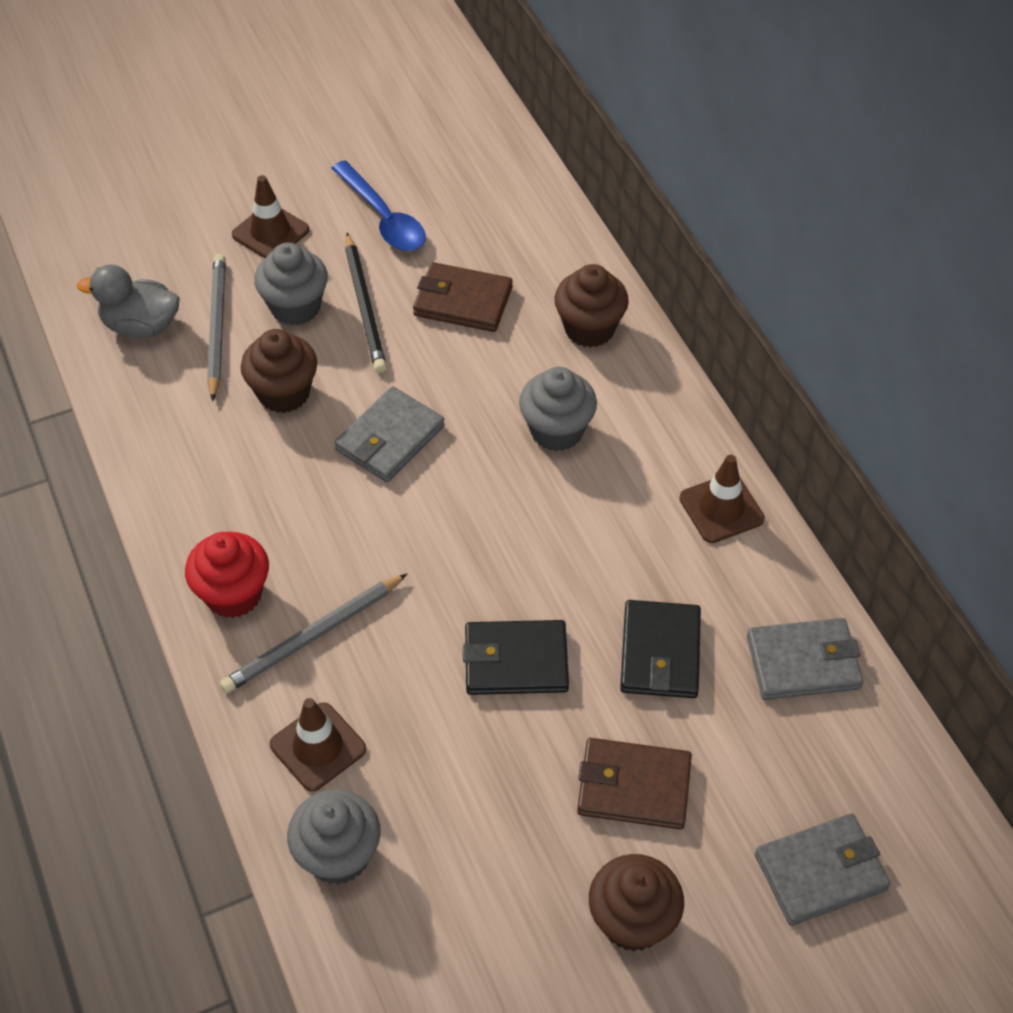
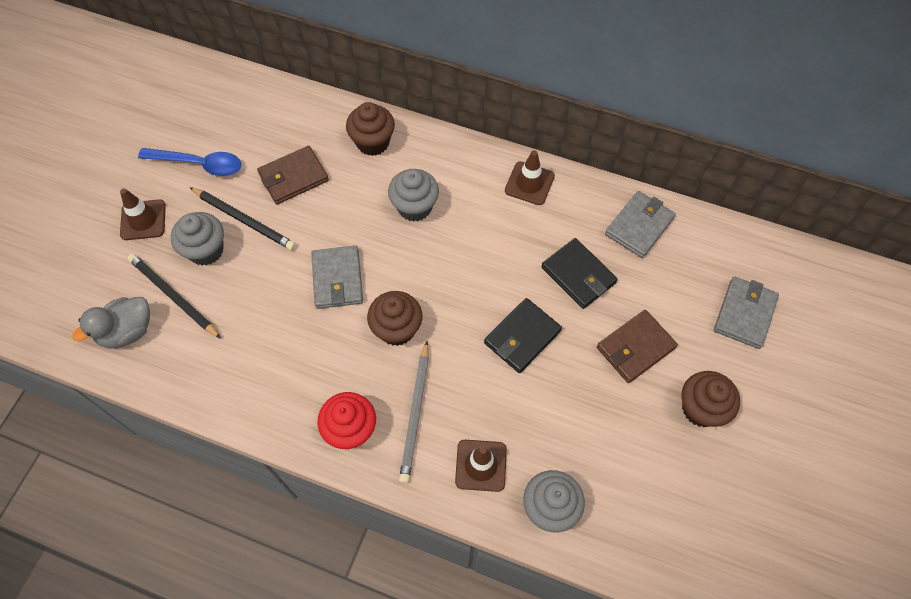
camera: 45 degrees left, 10 degrees up
(217, 327) = (173, 296): grey pencil -> black pencil
(284, 393) = (254, 302): brown cupcake -> brown cupcake (397, 329)

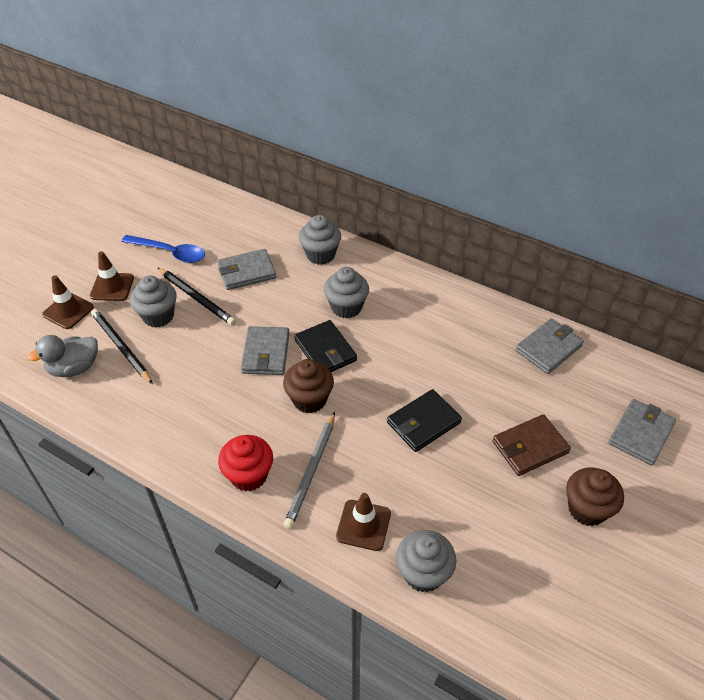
camera: 10 degrees right, 15 degrees down
(293, 177) = (247, 272): brown wallet -> grey wallet
(373, 142) = (320, 255): brown cupcake -> grey cupcake
(529, 183) = (452, 302): brown traffic cone -> brown traffic cone (68, 311)
(578, 275) = (485, 380): black wallet -> black wallet (325, 350)

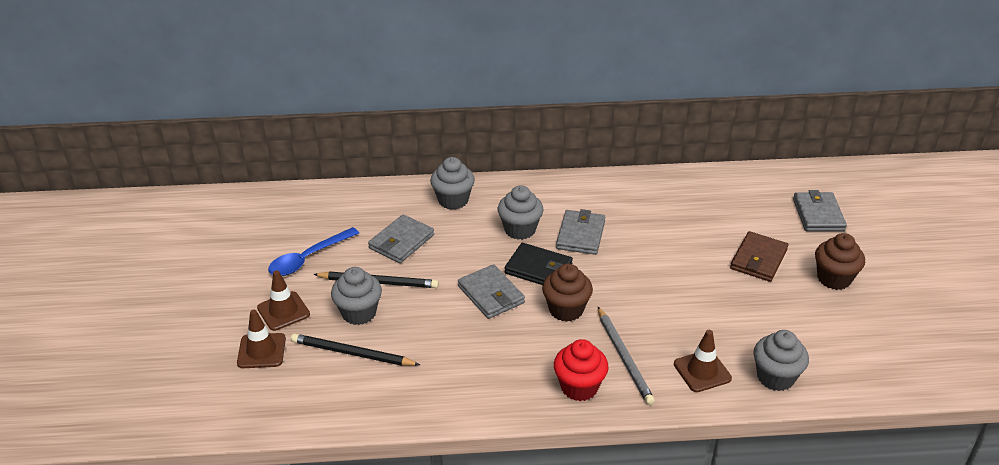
camera: 35 degrees left, 10 degrees down
(74, 368) = (326, 392): grey duck -> none
(170, 253) = (308, 258): blue spoon -> blue spoon turned 150 degrees clockwise
(423, 422) = (669, 281): black wallet -> none
(548, 348) = (702, 188): grey wallet -> grey wallet (580, 235)

